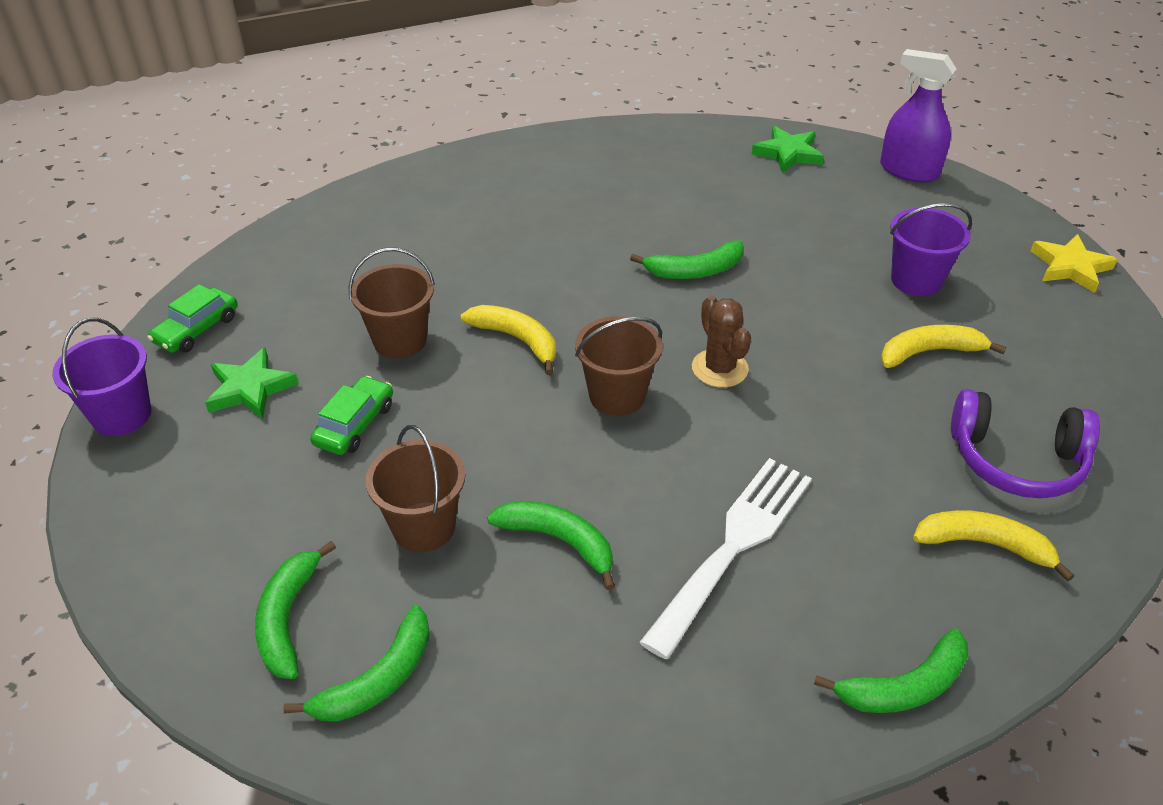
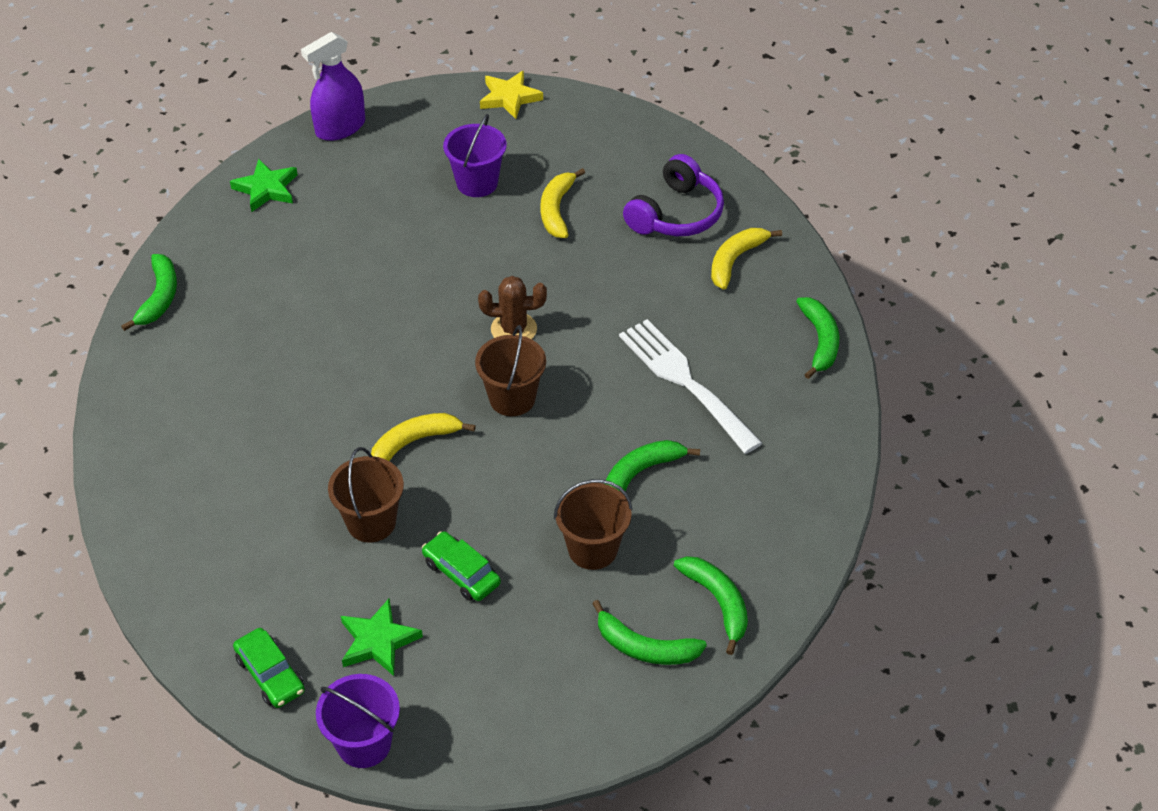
camera: 70 degrees left, 5 degrees up
(694, 271) = (391, 304): green banana -> green banana (159, 297)

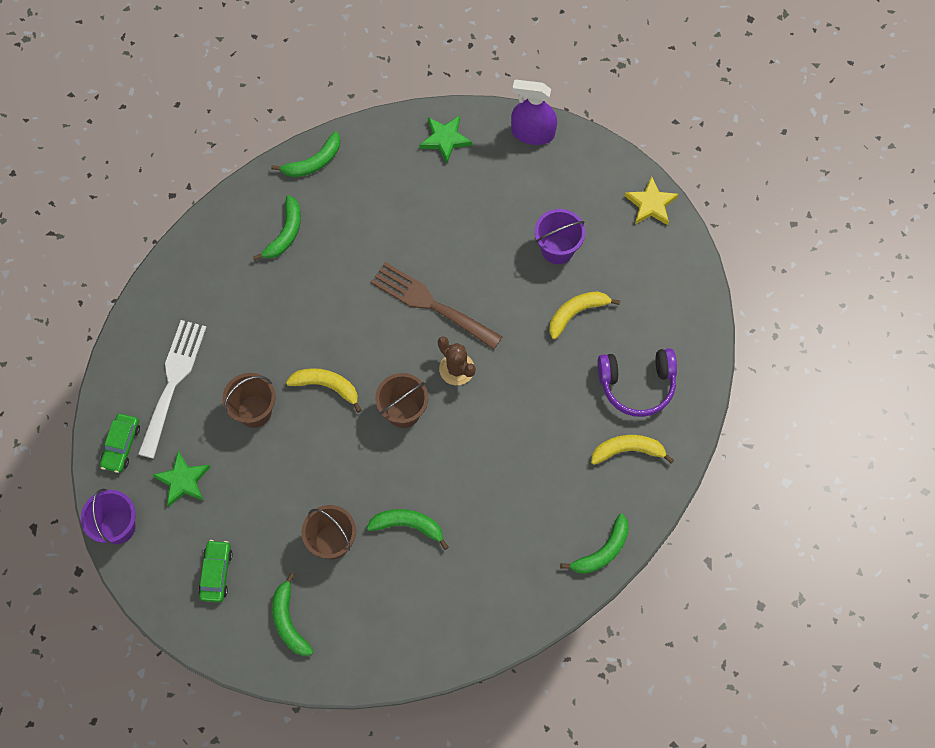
camera: 50 degrees right, 20 degrees up
(423, 305) = (431, 304): none -> brown fork
(461, 573) = (260, 486): green car -> green car (216, 573)
(684, 381) = (500, 496): white fork -> white fork (173, 382)
(718, 602) = (351, 638): green banana -> green banana (285, 233)

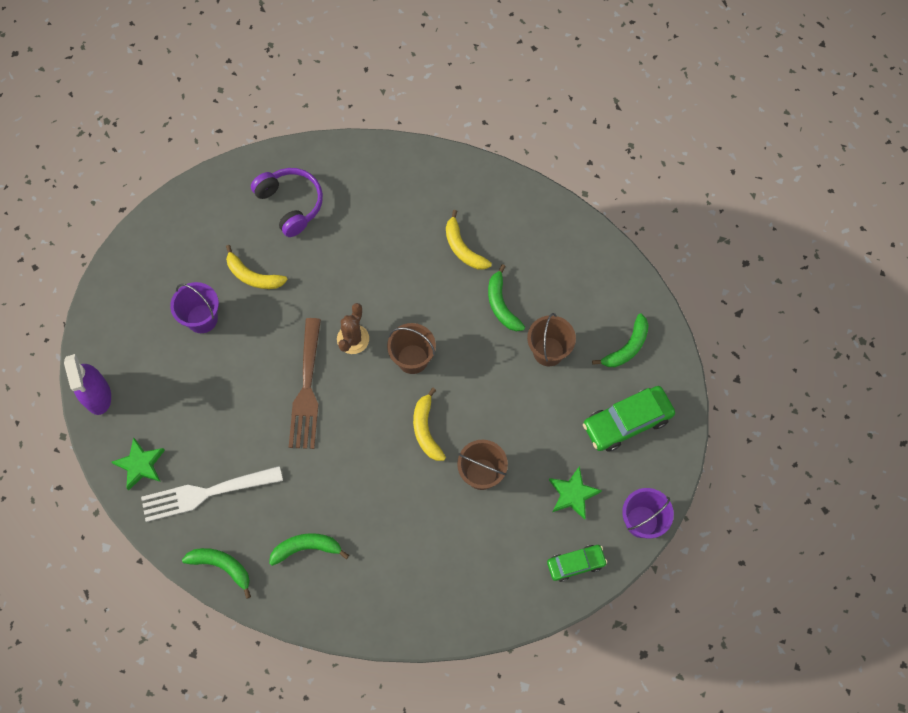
camera: 120 degrees left, 0 degrees up
(173, 382) = (496, 557): white fork -> white fork (205, 493)
(216, 573) = (627, 422): green car -> green car, size x1.63
(602, 551) = (437, 165): green banana -> none
(628, 450) = (348, 185): yellow banana -> yellow banana (463, 248)
(651, 204) = (122, 269): yellow star -> none

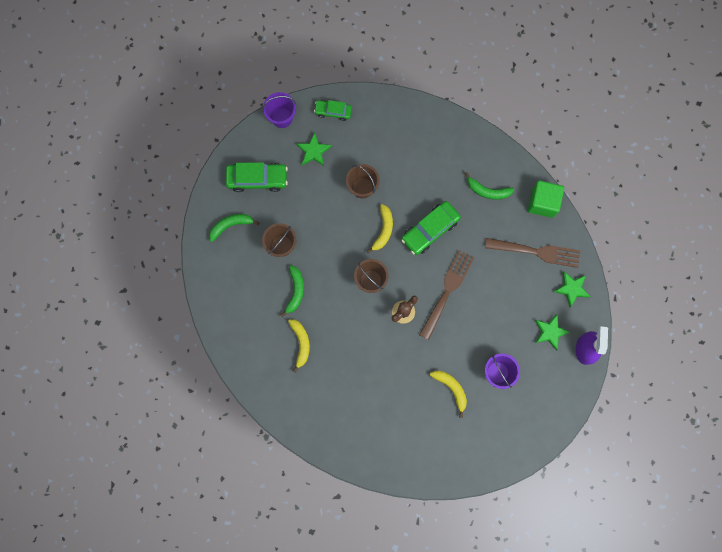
camera: 155 degrees left, 10 degrees up
(151, 396) = (550, 332): none -> green star
(205, 493) = (537, 252): white fork -> brown fork
(222, 566) = (542, 203): green banana -> green cube
(291, 204) = (403, 433): purple headphones -> none
(364, 458) = (430, 230): none -> green car

